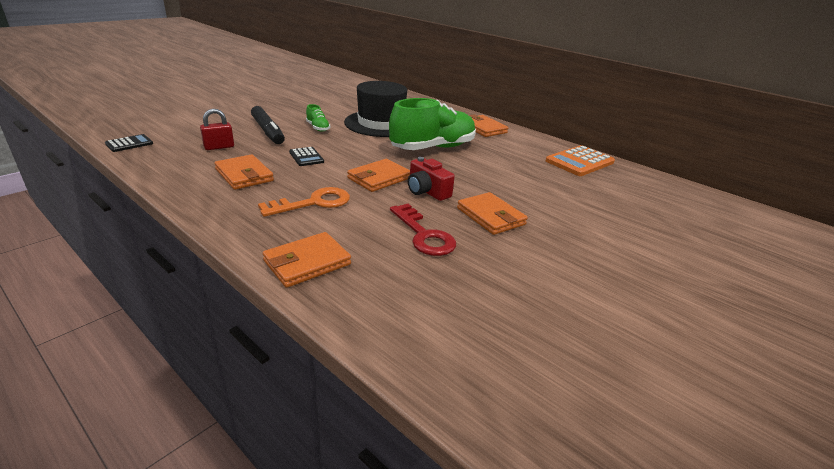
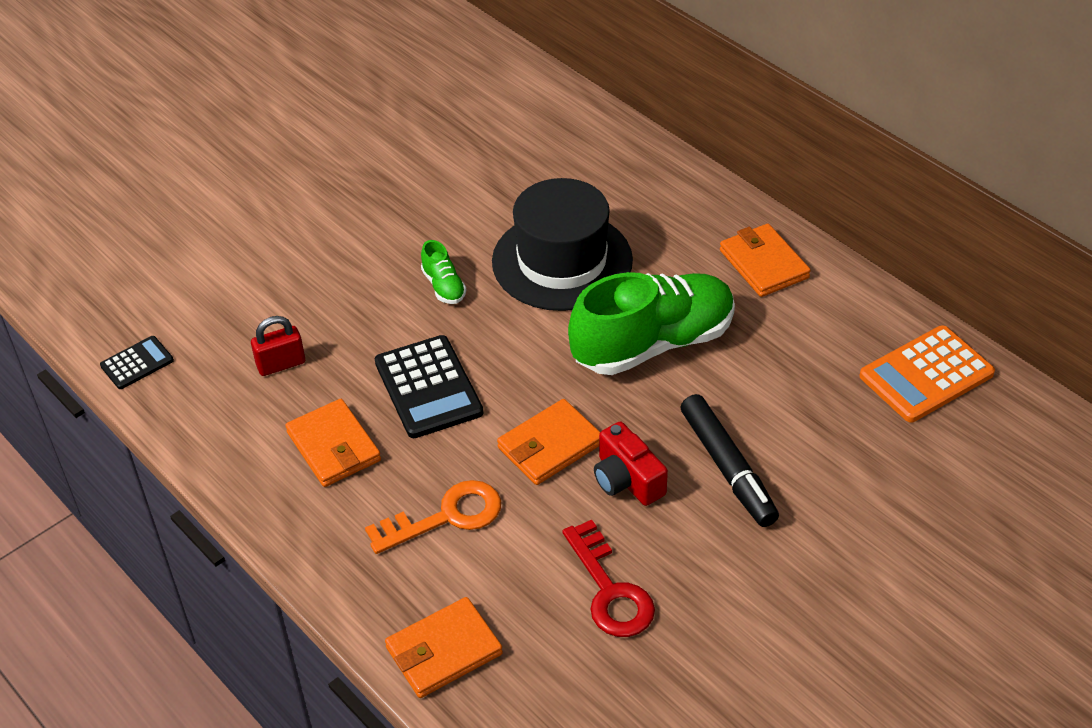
camera: 10 degrees right, 15 degrees up
(268, 131) = (355, 305): black marker -> black marker (727, 468)
(306, 157) = (428, 387): black calculator -> black calculator, size x1.80
(490, 216) = (721, 543): orange wallet -> none

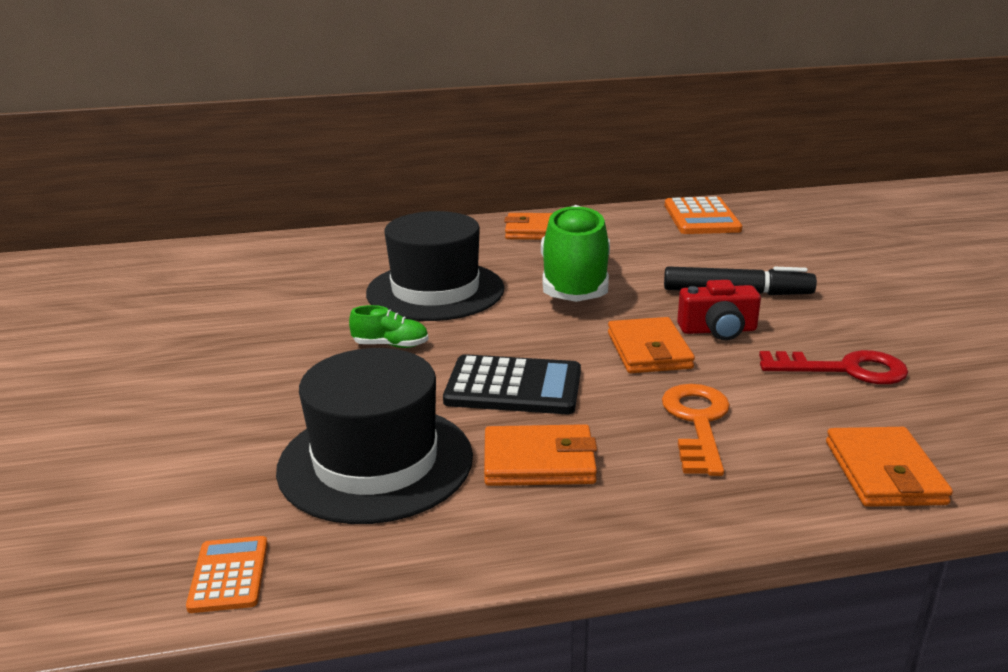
camera: 60 degrees left, 20 degrees down
(137, 363) = (229, 575): black calculator -> orange calculator
(281, 364) = (375, 462): red padlock -> black hat

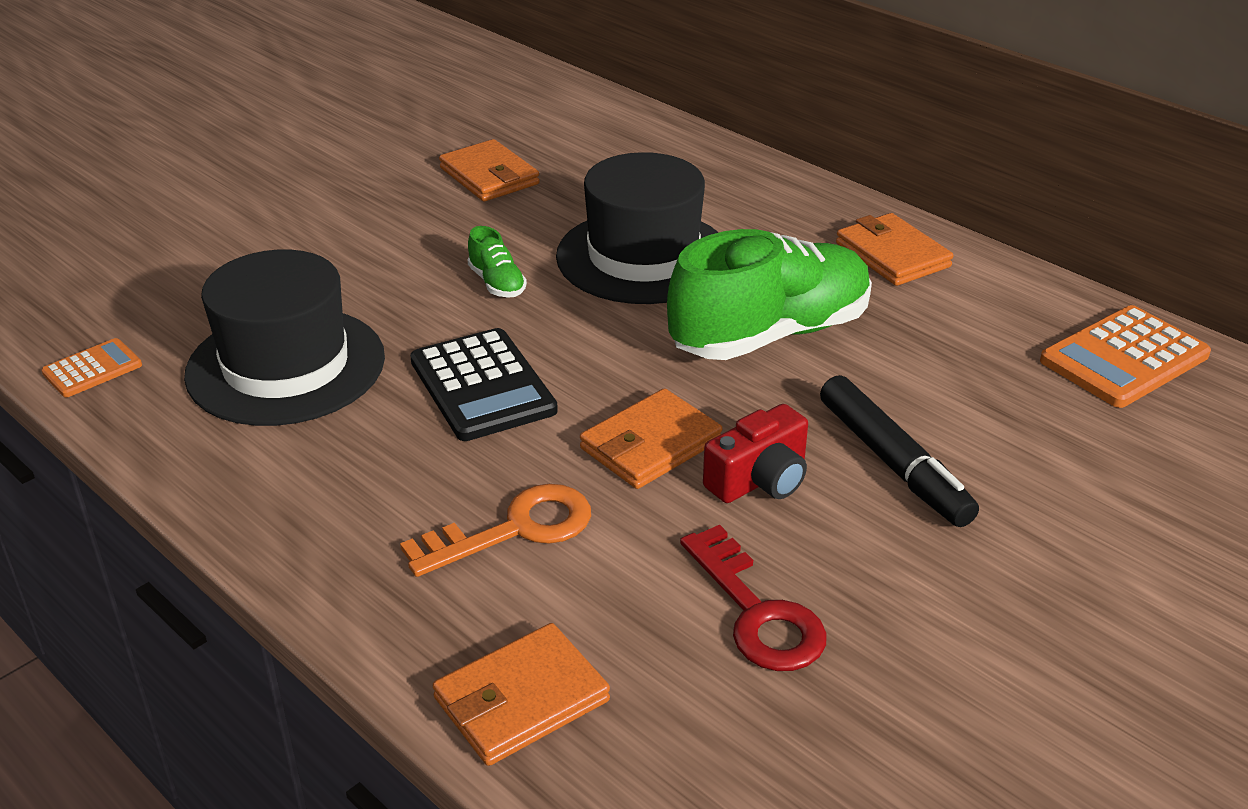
camera: 55 degrees right, 10 degrees up
(539, 462) = (355, 453): orange wallet -> orange wallet (489, 176)
(718, 330) = (760, 480): red camera -> red camera turned 90 degrees counterclockwise

